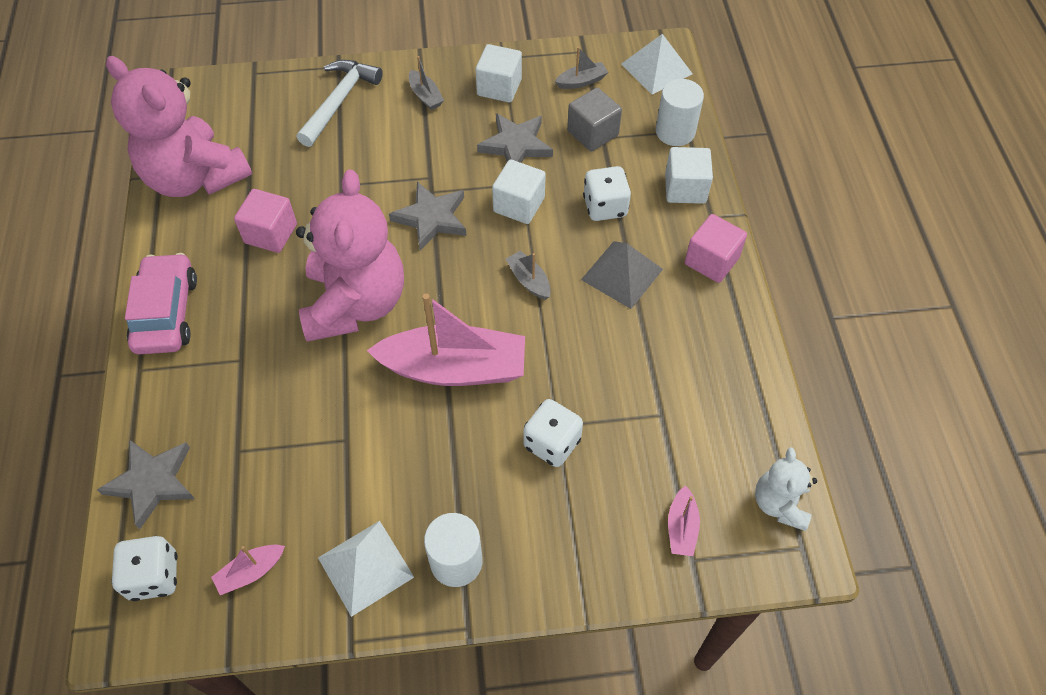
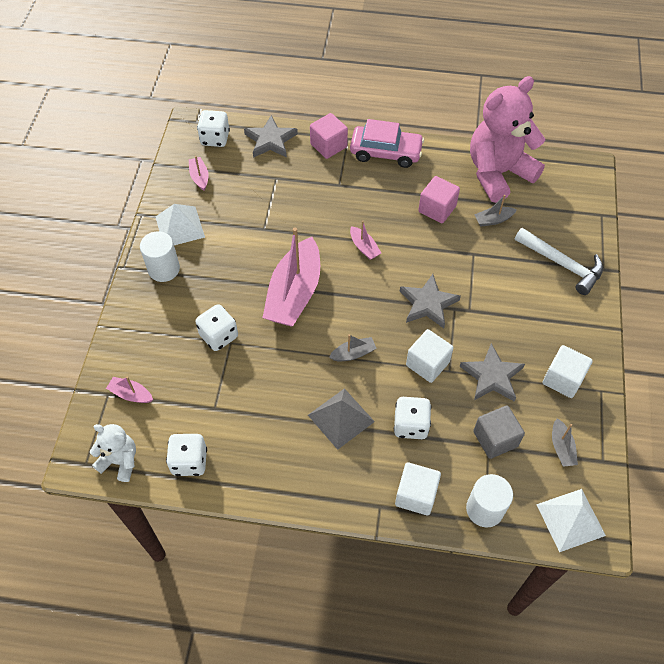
camera: 105 degrees right, 0 degrees up
(355, 303) = (364, 247): pink teddy bear -> pink boat
(425, 96) = (560, 323): grey boat -> grey boat (493, 220)
(711, 261) = (334, 489): pink cube -> pink cube (328, 145)
(744, 420) = (189, 461): none -> white dice

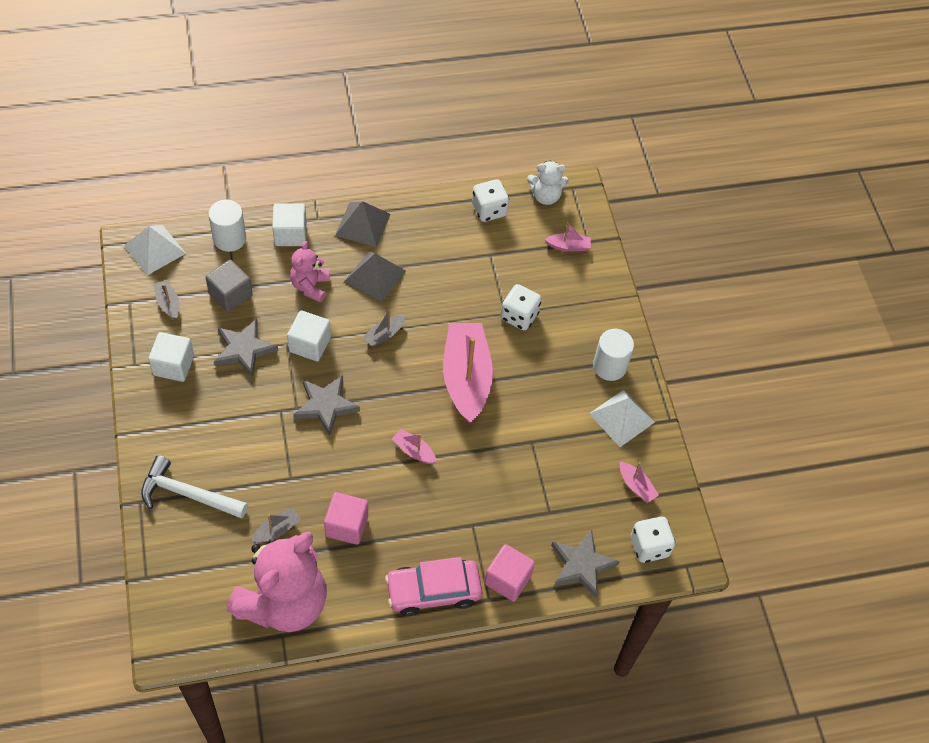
camera: 155 degrees right, 0 degrees up
(333, 484) = (362, 224): none -> grey pyramid
(410, 425) = (310, 286): white dice -> pink teddy bear

